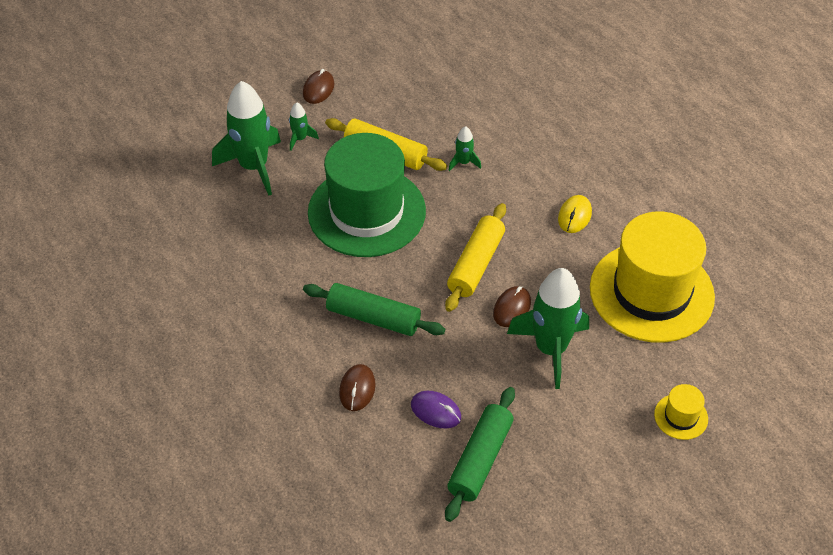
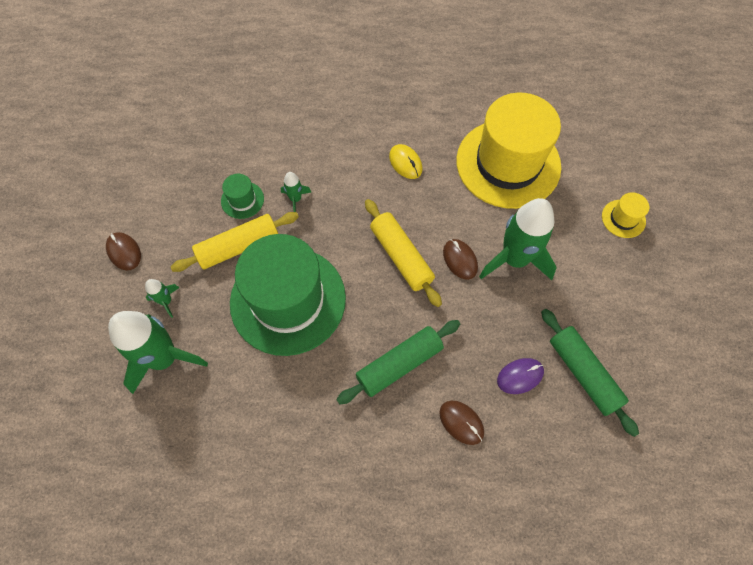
camera: 55 degrees left, 15 degrees up
(430, 129) = (242, 200): none -> green hat

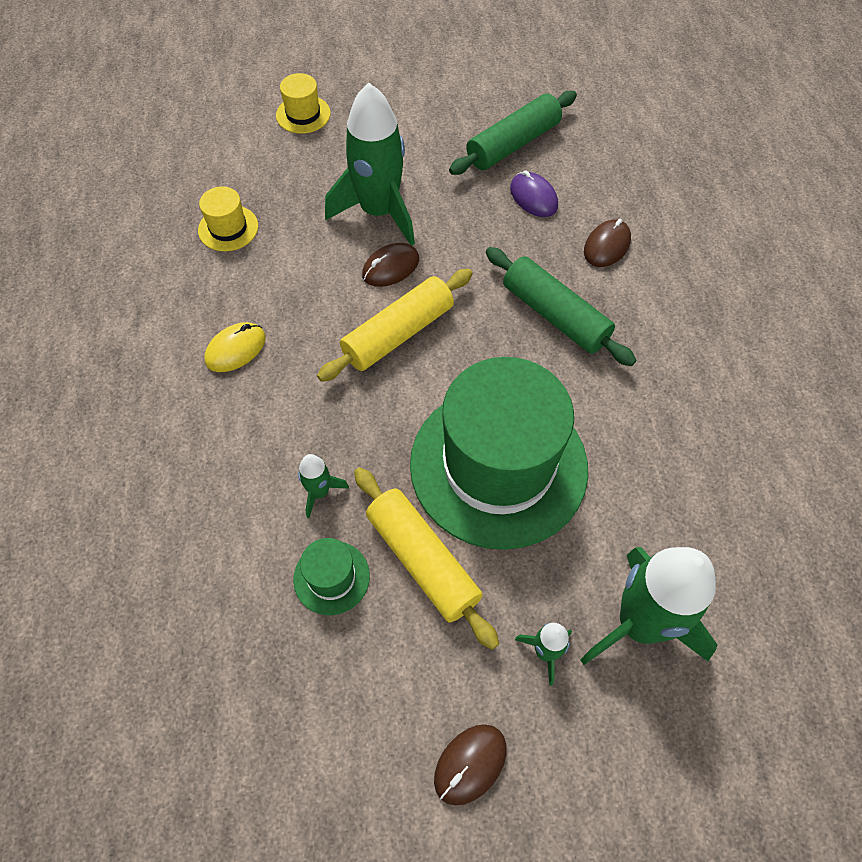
camera: 100 degrees left, 5 degrees down
(508, 163) = (228, 228): yellow hat -> yellow hat, size x0.40

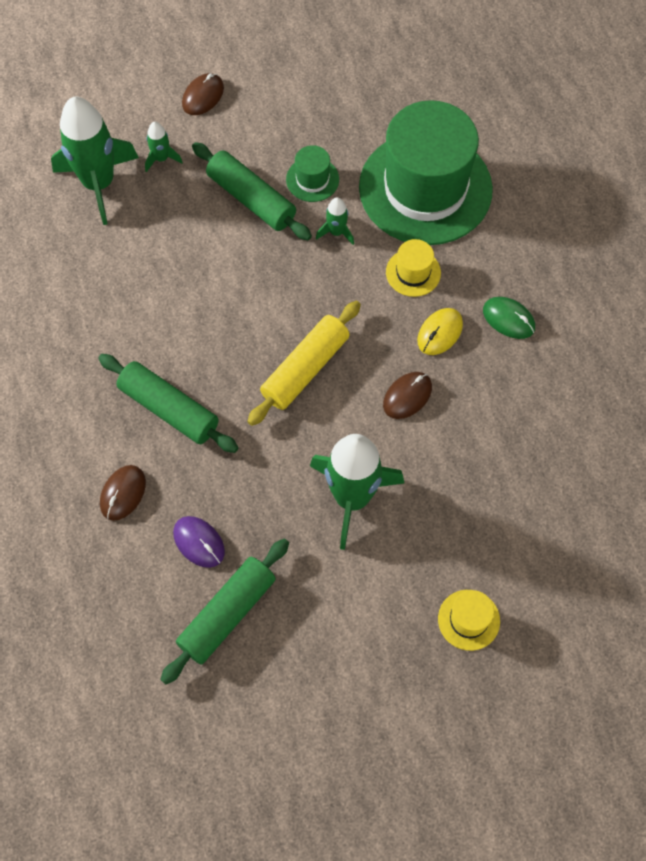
camera: 170 degrees right, 5 degrees up
(152, 352) = (508, 319): none -> green mouse
(228, 228) = (493, 454): yellow hat -> yellow hat (413, 272)
(390, 267) = (326, 435): brown mouse -> brown mouse (407, 396)
(422, 560) = (251, 199): yellow rolling pin -> green rolling pin
(498, 465) = (205, 271): green hat -> green hat (425, 188)

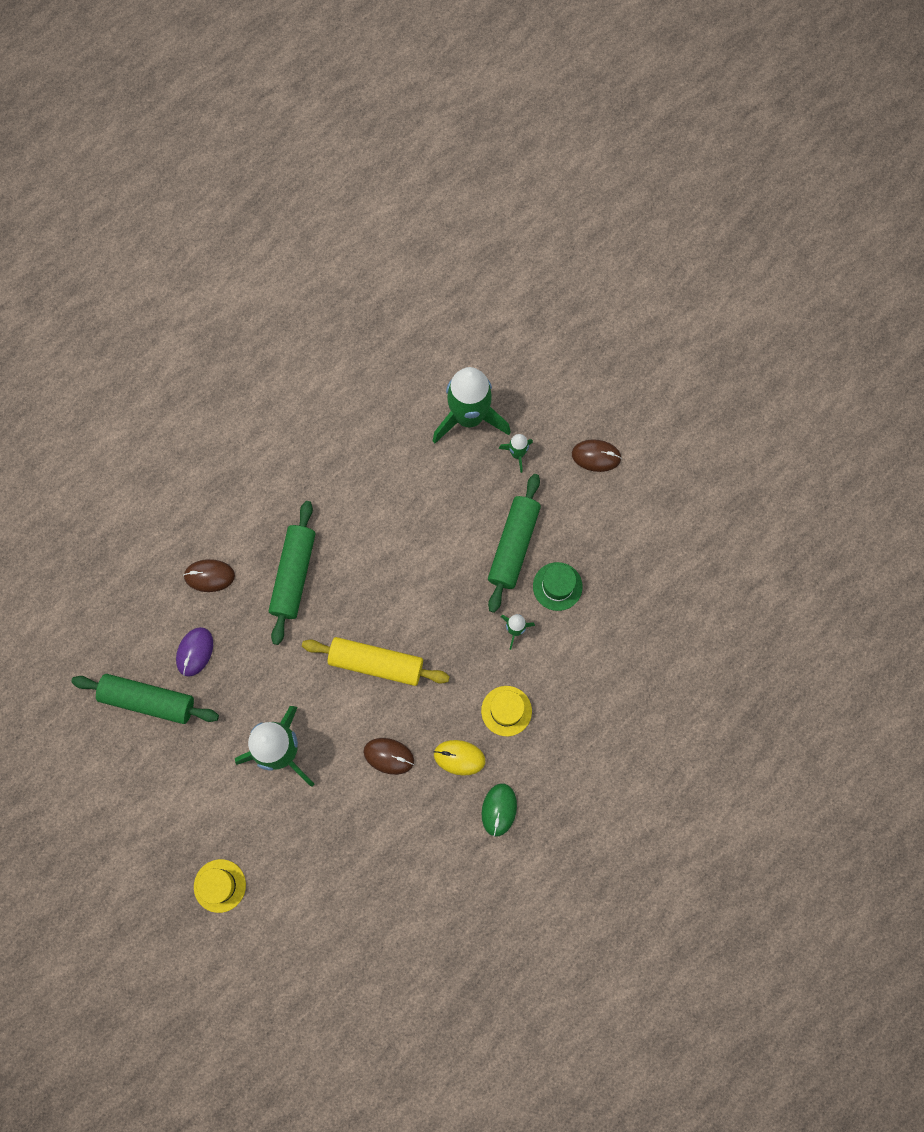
camera: 65 degrees right, 10 degrees up
(425, 188) = (595, 685): green hat -> none

